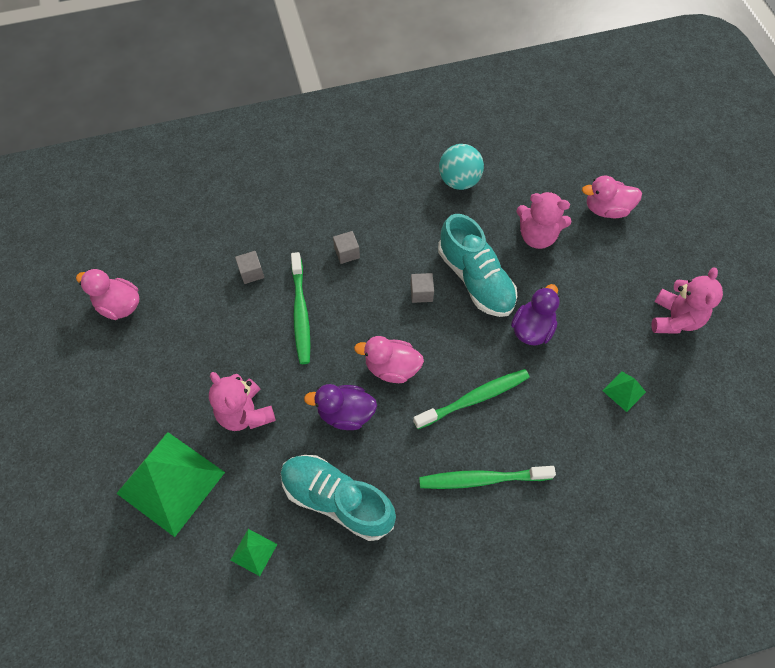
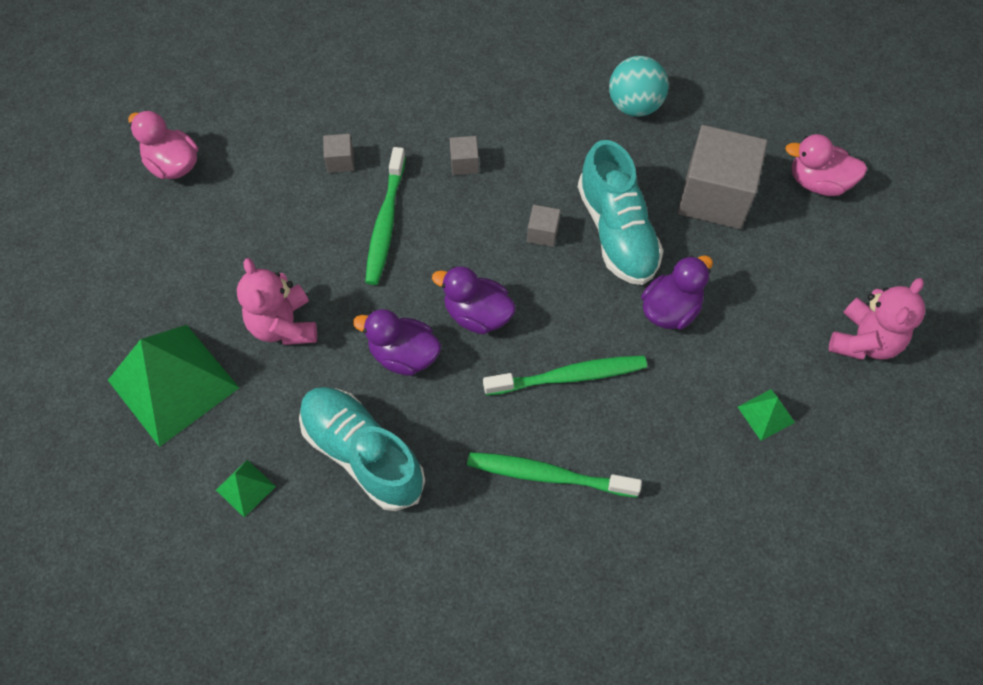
camera: 15 degrees right, 0 degrees up
(392, 368) = (477, 314): pink duck -> purple duck
(537, 236) = (714, 196): pink teddy bear -> grey cube

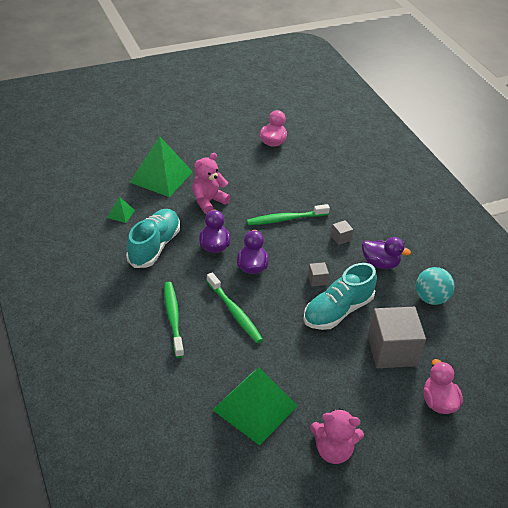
camera: 65 degrees right, 20 degrees down
(340, 161) = (311, 193): grey cube -> none
(670, 309) = (300, 347): purple duck -> purple duck (380, 263)
(766, 414) = (255, 407): green pyramid -> green pyramid, size x2.32

